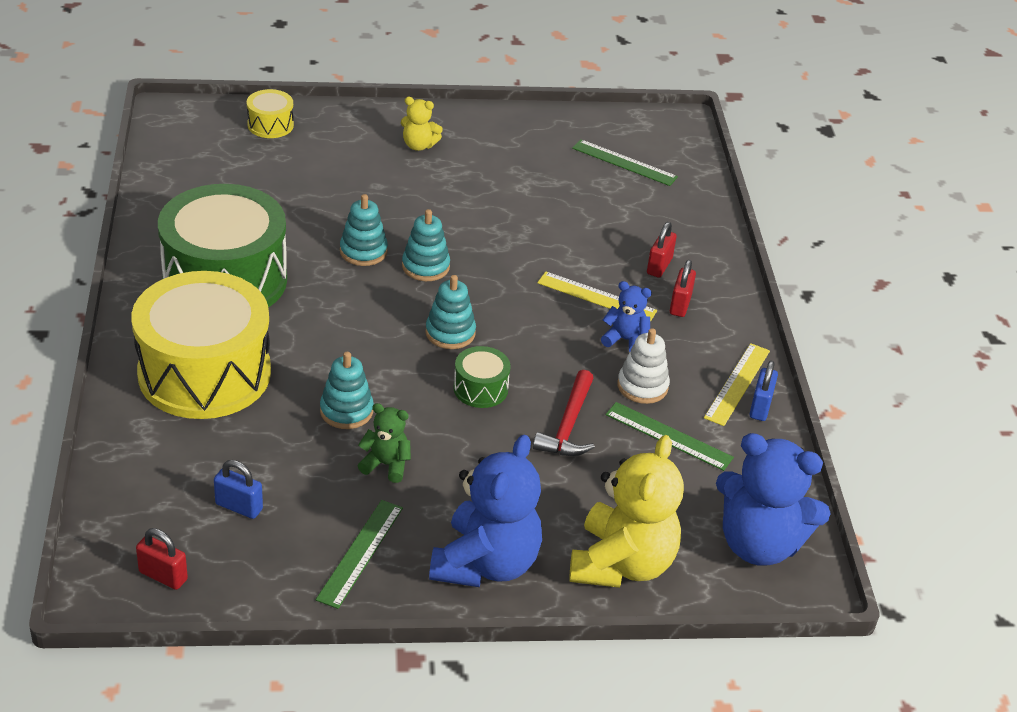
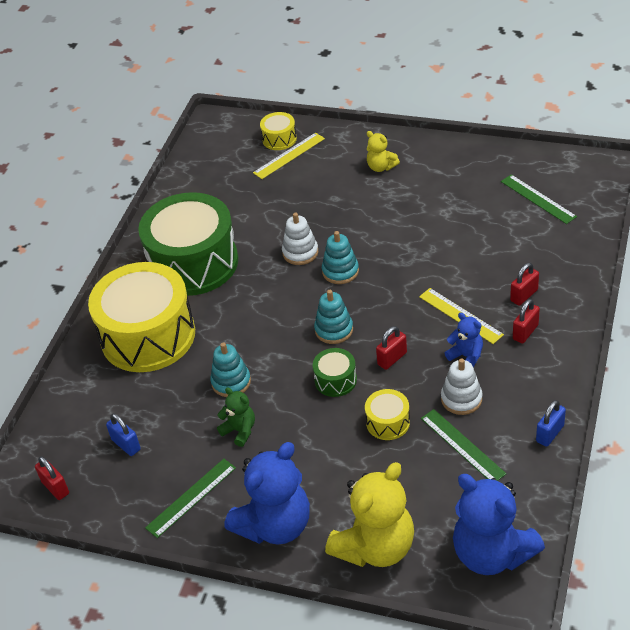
camera: 30 degrees right, 5 degrees up
(363, 251) = (300, 252): turquoise stacking toy -> white stacking toy
(538, 355) = (392, 358): none -> red padlock
(568, 425) = (388, 422): red hammer -> yellow drum
(737, 384) = (540, 410): yellow ruler -> yellow ruler (289, 155)

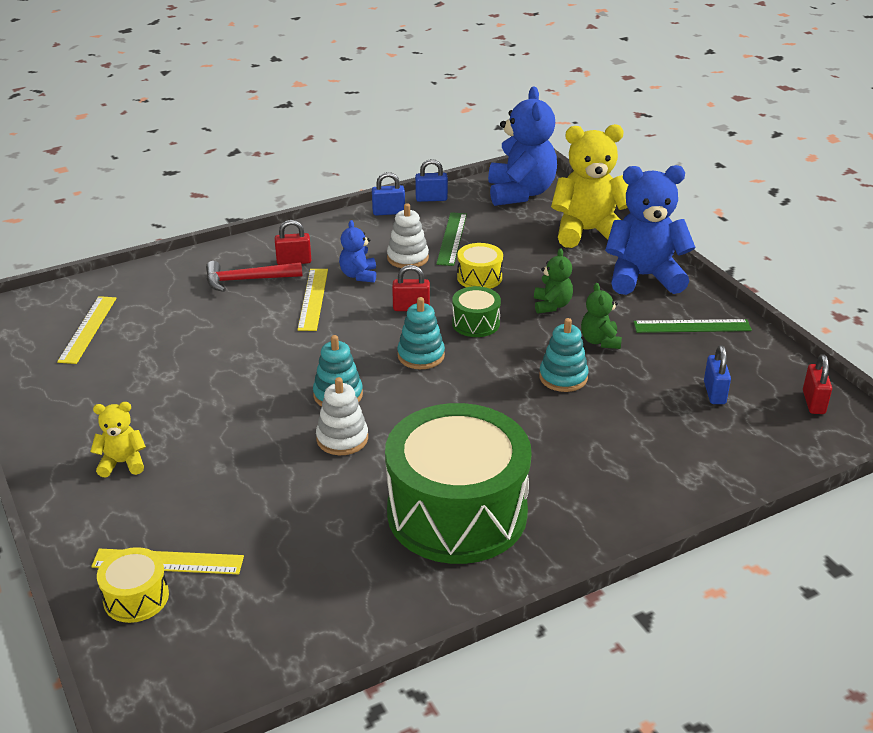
camera: 140 degrees left, 10 degrees down
(148, 336) = (595, 470): yellow drum -> none
(307, 437) = (552, 305): none -> green teddy bear
(381, 167) = (122, 463): yellow teddy bear -> yellow teddy bear turned 90 degrees counterclockwise
(524, 295) = (247, 280): red padlock -> red hammer
(538, 199) = (88, 329): green ruler -> yellow ruler
(546, 479) = (431, 199): none -> blue padlock

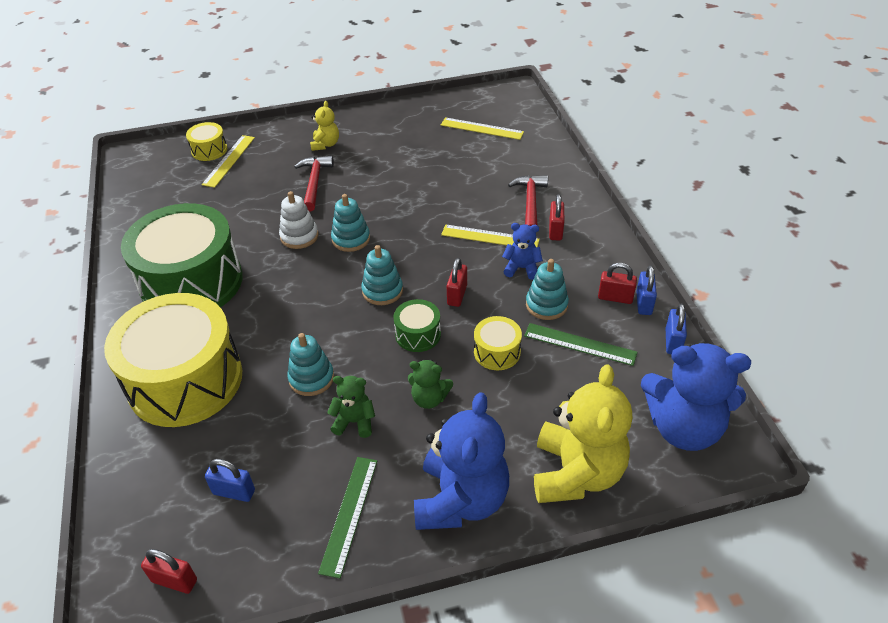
camera: 105 degrees right, 10 degrees up
(222, 452) = (314, 183): none -> red hammer
(386, 225) = (615, 298): none -> red padlock
(407, 258) = (546, 305): white stacking toy -> turquoise stacking toy
(611, 465) = (185, 380): none -> yellow drum

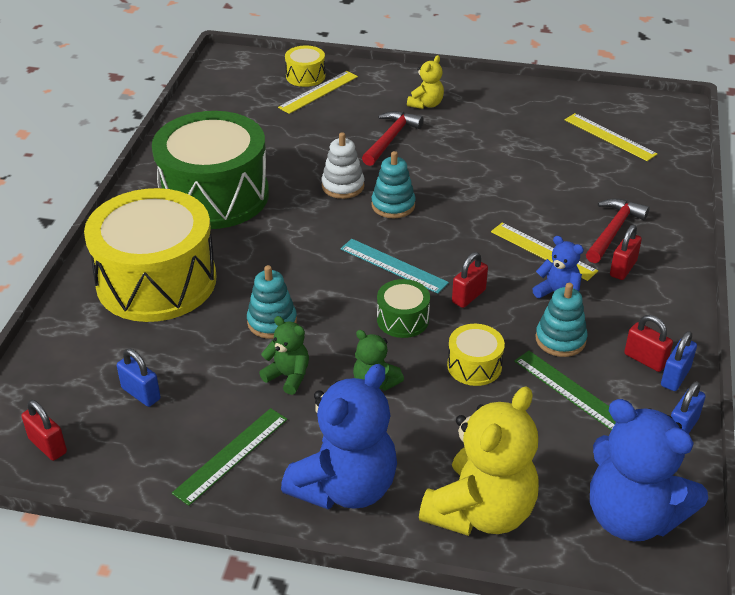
camera: 25 degrees right, 5 degrees down
(382, 291) = (393, 266): turquoise stacking toy -> turquoise ruler

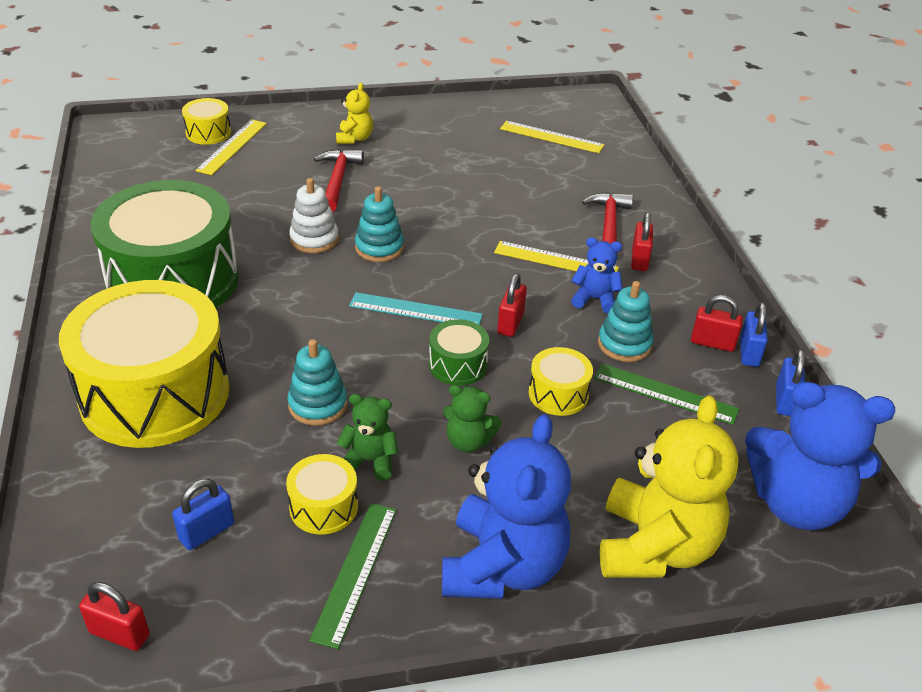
camera: 25 degrees left, 0 degrees up
(141, 393) = (206, 532): blue padlock -> blue padlock turned 60 degrees counterclockwise
(234, 401) = (323, 507): none -> yellow drum

